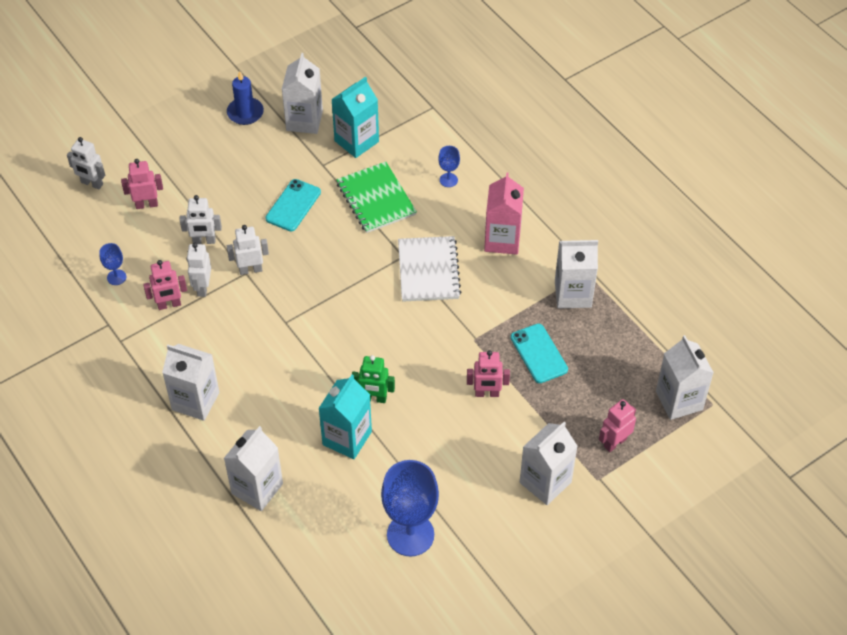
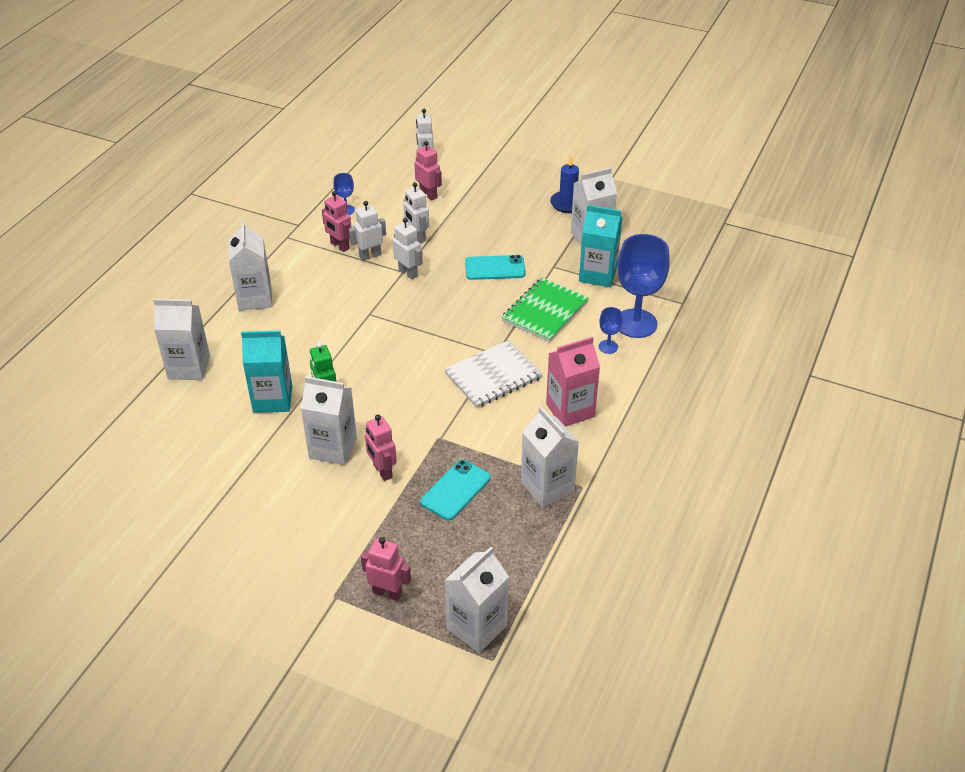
camera: 60 degrees right, 10 degrees down
(410, 535) = (193, 482): blue goblet -> blue goblet (636, 323)
(545, 482) = (306, 556): white carton -> white carton (333, 448)

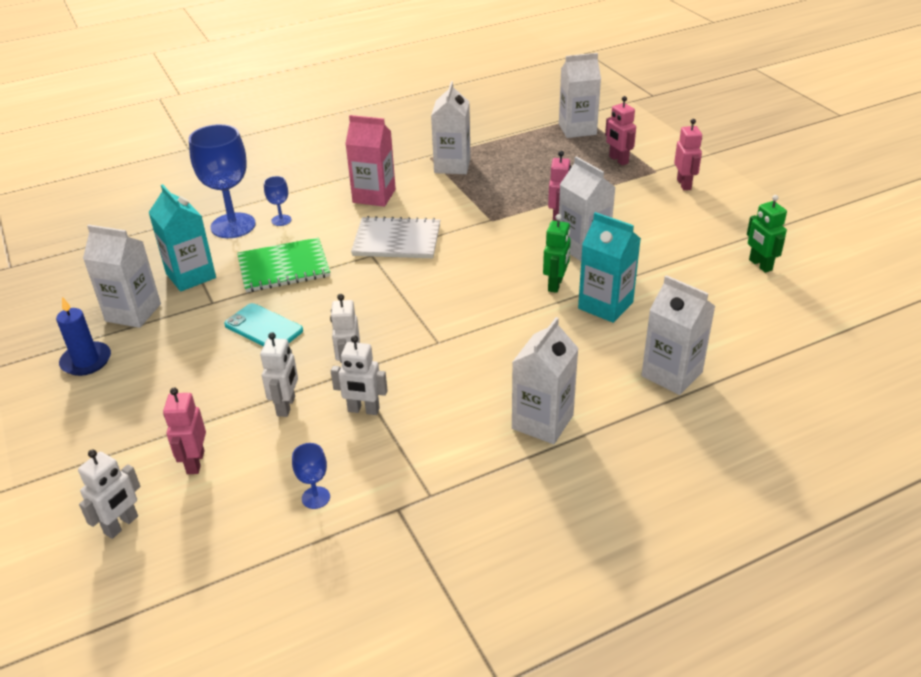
camera: 140 degrees left, 5 degrees down
(162, 508) = (760, 265): none -> green robot
(339, 246) = (382, 443): pink robot -> pink robot (684, 184)
(455, 490) = (516, 187): turquoise phone -> none

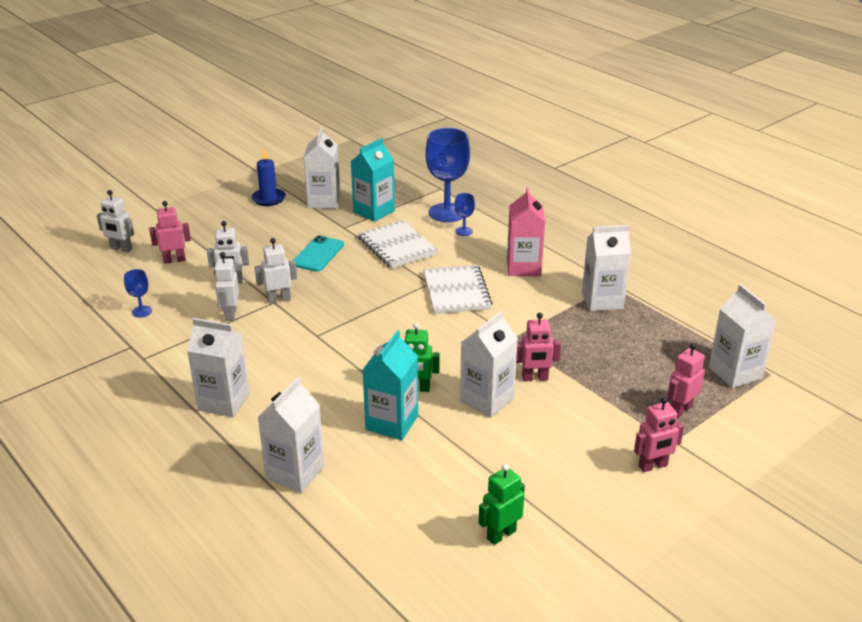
camera: 75 degrees right, 5 degrees down
(284, 267) = (397, 246): green notebook -> white notebook

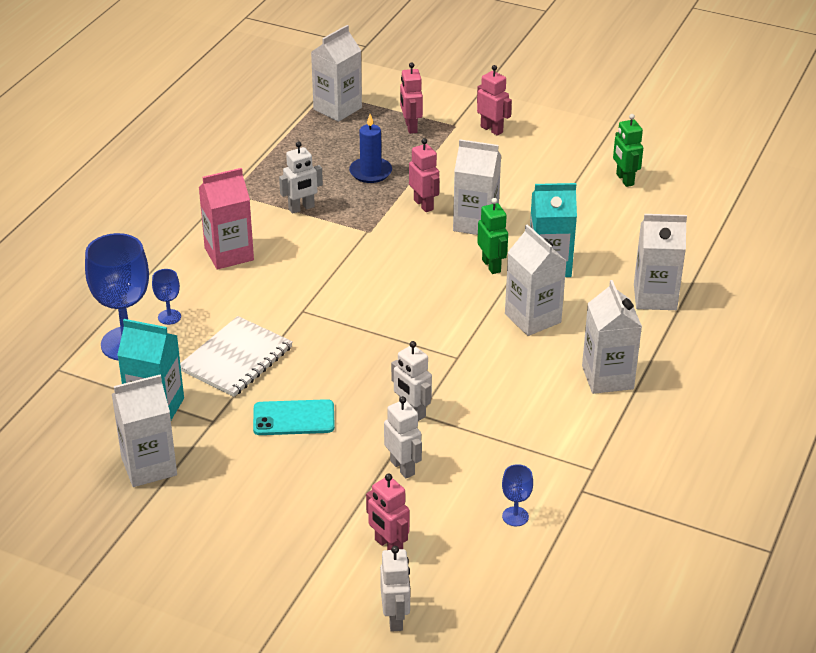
camera: 115 degrees left, 5 degrees up
(230, 314) = (467, 438): white robot -> white robot (301, 208)
(269, 199) = (169, 527): blue candle -> blue candle (370, 172)
(456, 291) = (308, 287): white notebook -> none
(501, 534) = (624, 179): green robot -> green robot turned 45 degrees clockwise
(602, 300) = (265, 192): white carton -> white carton (532, 318)
(680, 410) = (410, 127): pink robot -> pink robot turned 60 degrees clockwise

